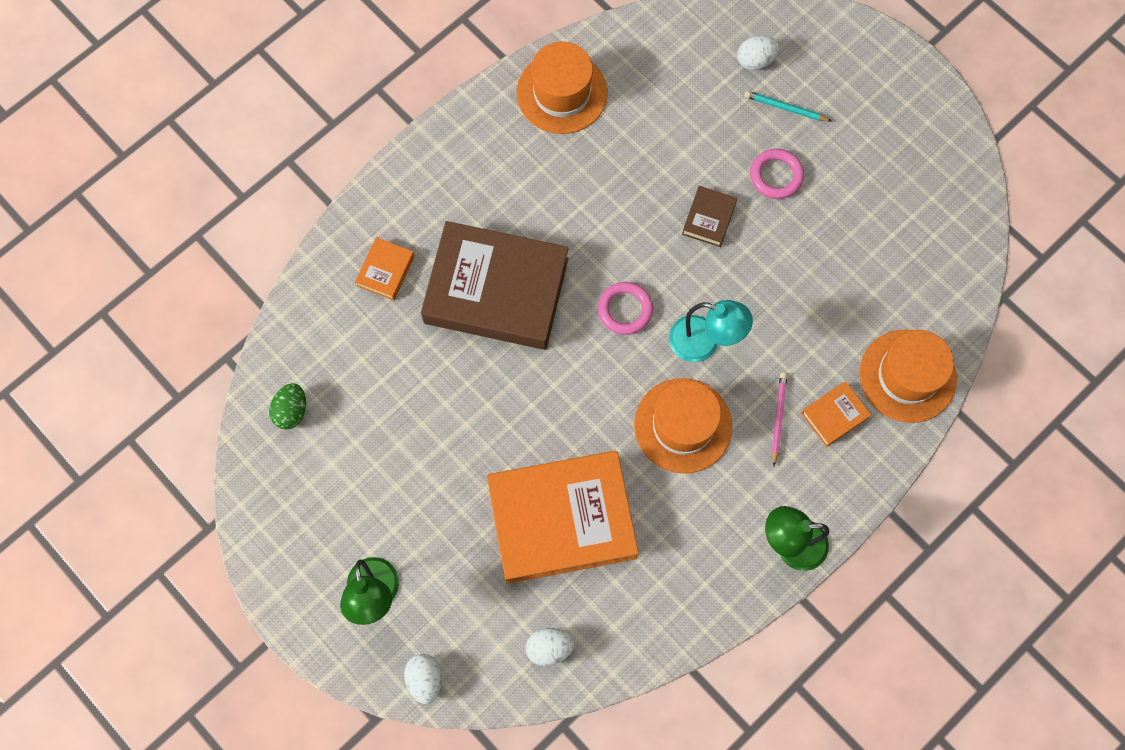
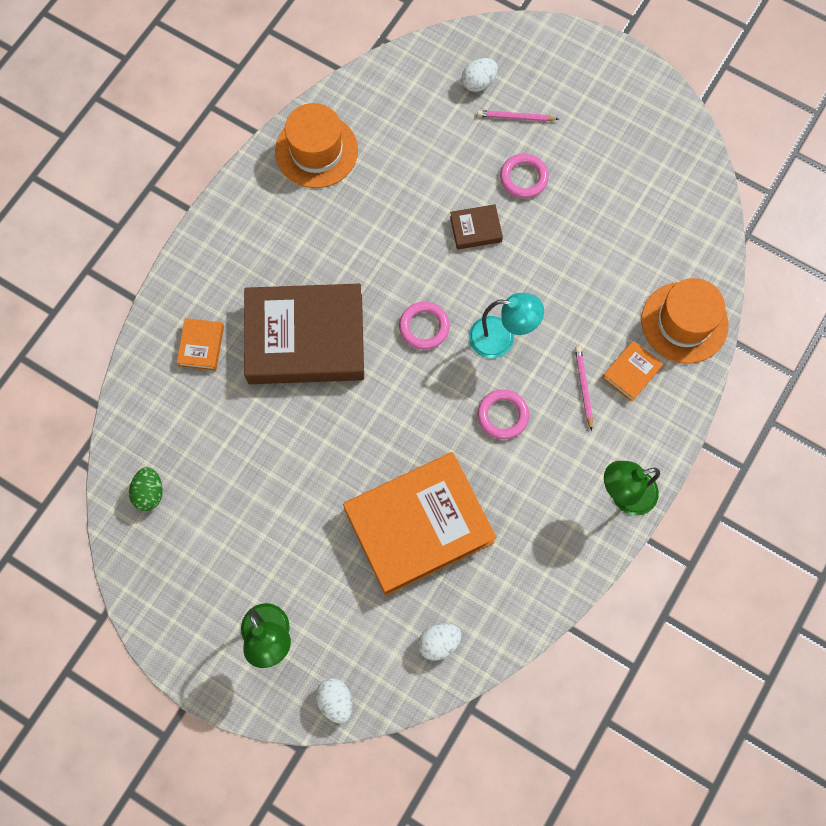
camera: 15 degrees left, 0 degrees up
(683, 425) = (502, 415): orange hat -> pink ring
(709, 218) = (475, 229): brown book -> brown book turned 75 degrees clockwise
(785, 108) = (515, 117): turquoise pencil -> pink pencil

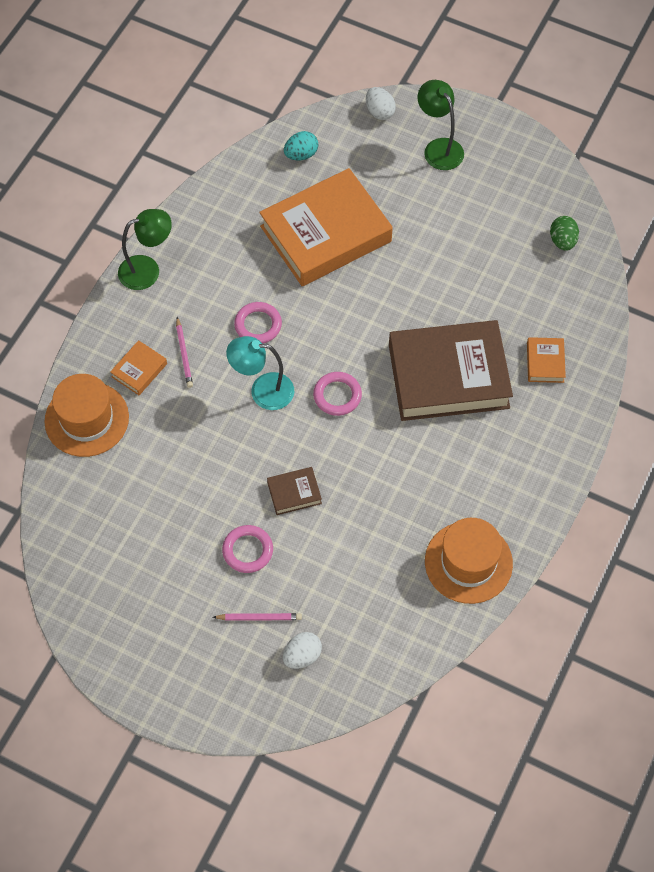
camera: 175 degrees right, 10 degrees down
(439, 642) = (301, 154): white egg -> turquoise egg

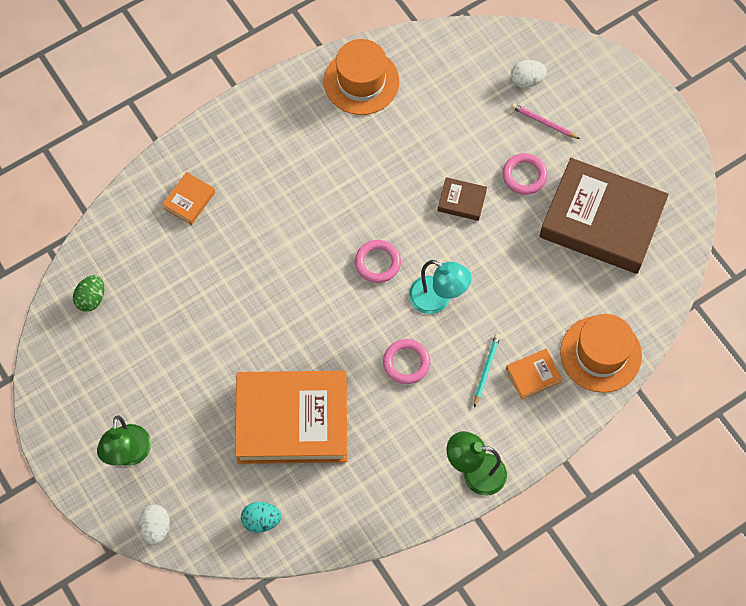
camera: 150 degrees left, 5 degrees up
(184, 354) = (486, 369): pink pencil -> turquoise pencil
(448, 376) = (275, 231): brown book -> brown book (601, 221)

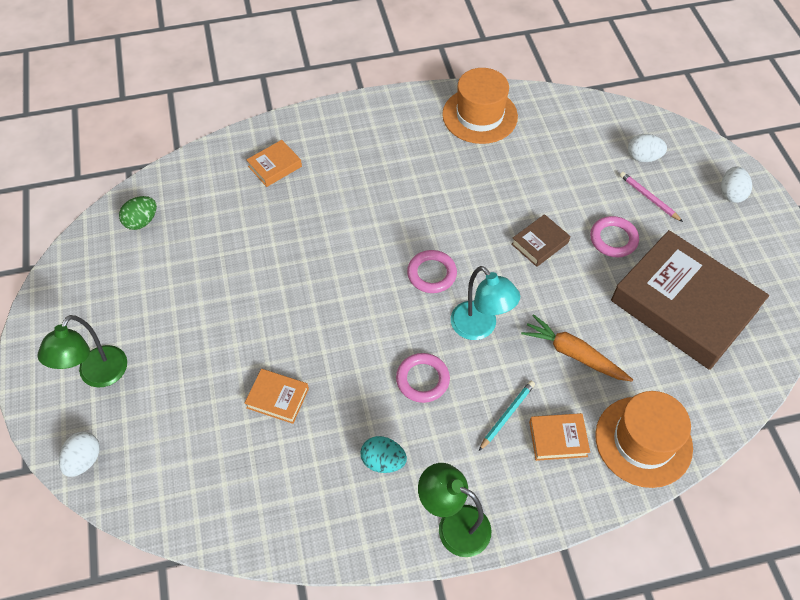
camera: 20 degrees right, 10 degrees down
(261, 520) = (196, 492): turquoise egg -> turquoise egg (383, 461)
(292, 420) = (277, 398): orange book -> orange book, size x0.41
(461, 201) = (540, 243): brown book -> brown book turned 75 degrees counterclockwise
(523, 297) = (574, 354): none -> orange carrot
(614, 94) = (731, 193): none -> white egg

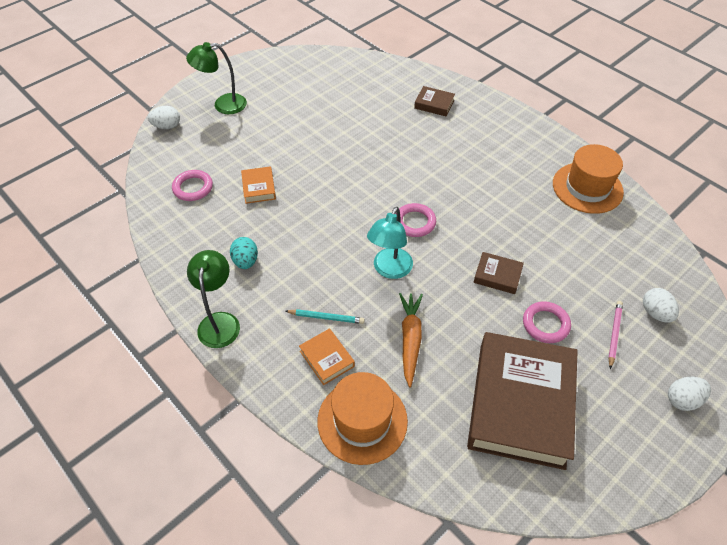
camera: 60 degrees right, 5 degrees down
(142, 221) = (340, 69): green egg -> none
(275, 166) = (434, 104): orange book -> brown book
(422, 379) = (322, 255): pink ring -> pink ring (193, 188)

